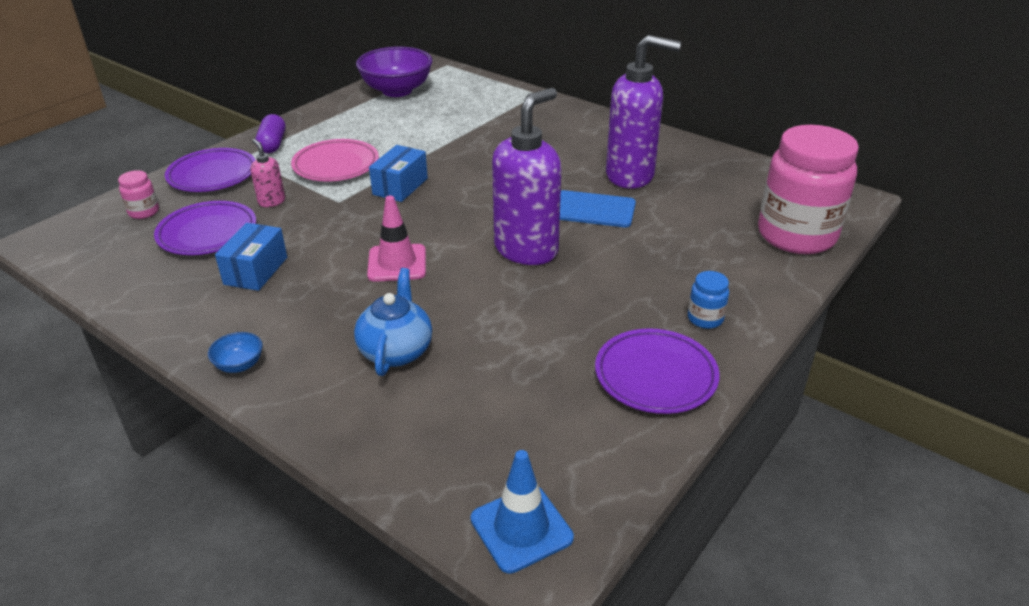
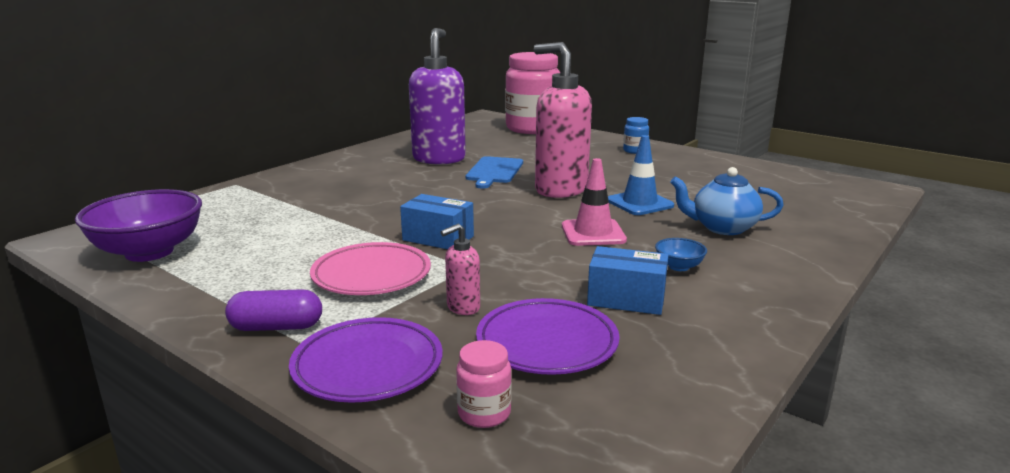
camera: 90 degrees left, 15 degrees down
(239, 365) = (787, 288): blue bowl -> blue bowl (679, 267)
(521, 528) = (859, 192): blue traffic cone -> blue traffic cone (639, 203)
(526, 249) = (560, 190): purple soap dispenser -> pink soap dispenser
(655, 376) = (700, 163): purple plate -> none

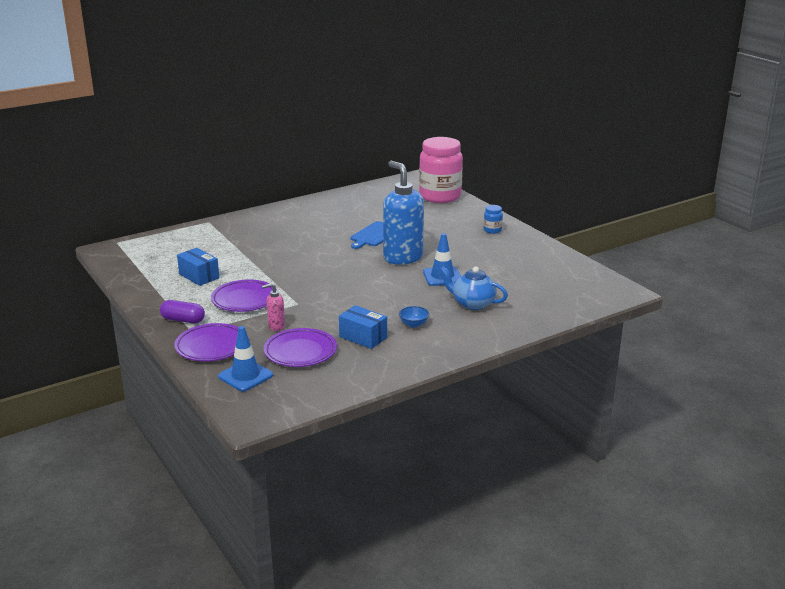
camera: 20 degrees right, 5 degrees up
(149, 252) = (142, 265): purple bowl -> none
(371, 275) = (244, 300): pink plate -> purple plate
(438, 238) = (297, 282): blue box -> blue box (199, 276)
(439, 159) = (347, 218): purple soap dispenser -> none
(484, 413) = (245, 376): pink jar -> blue traffic cone
(560, 190) = (402, 257): pink soap dispenser -> blue soap dispenser
(593, 233) = (389, 294): pink traffic cone -> none

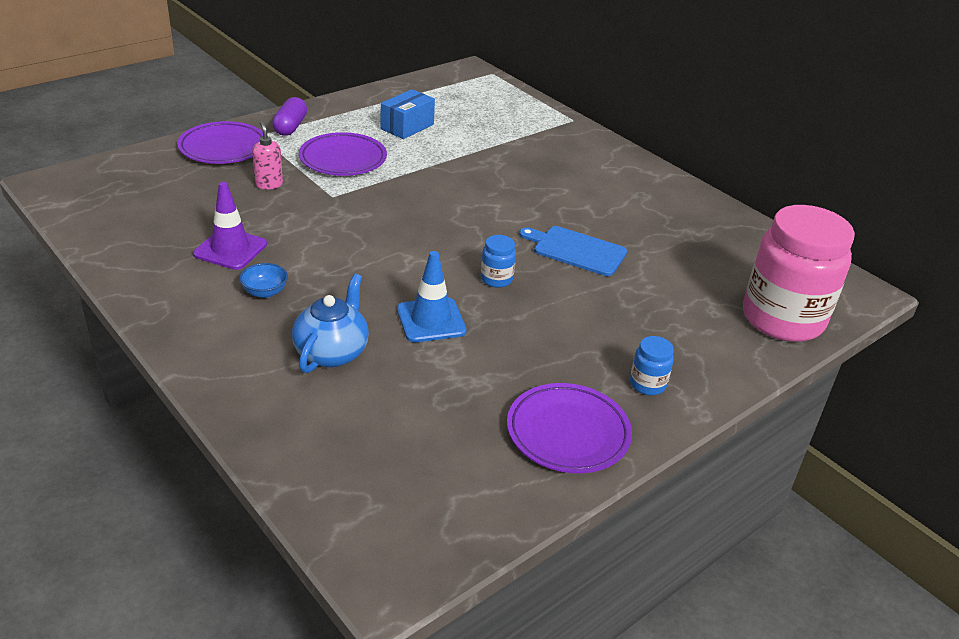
camera: 80 degrees right, 10 degrees up
(245, 376) = (148, 173): blue traffic cone -> none
(300, 352) = (199, 204): purple plate -> purple plate (568, 433)
(363, 337) = (230, 249): blue box -> purple traffic cone
(402, 257) = (496, 279): blue soap dispenser -> blue jar

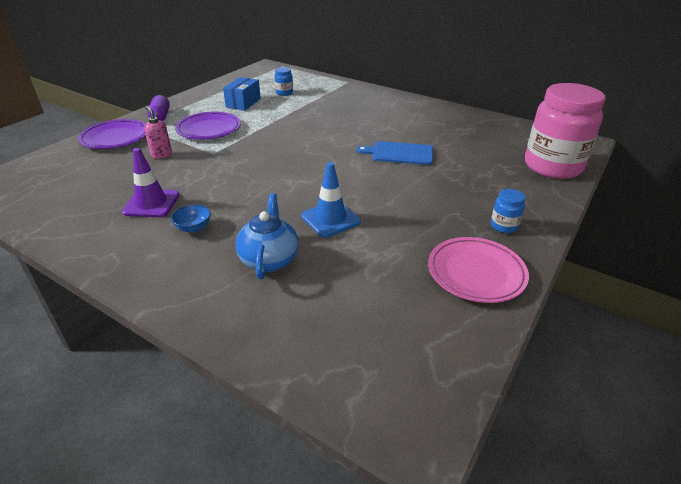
camera: 15 degrees left, 0 degrees up
(496, 279) = (359, 182): blue jar -> blue jar (284, 93)
(568, 433) = (476, 273): purple plate -> pink plate

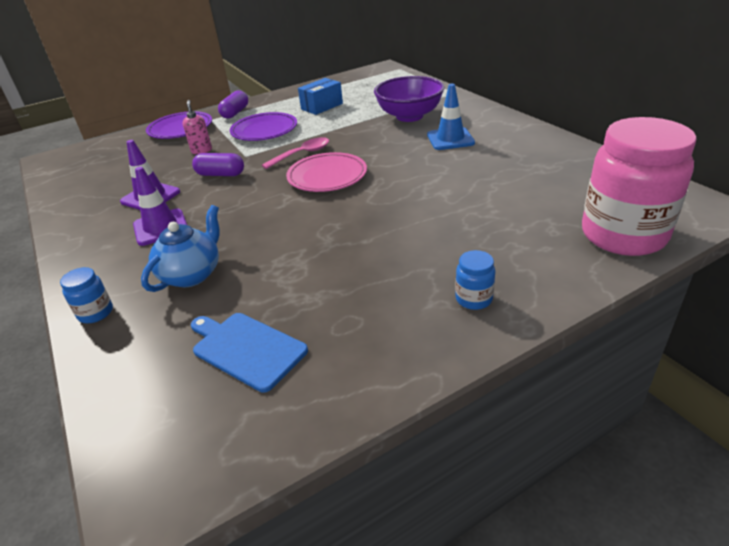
camera: 30 degrees right, 0 degrees up
(193, 228) = (161, 227): blue bowl -> purple traffic cone
(205, 172) = (220, 174): none -> purple capsule
(267, 145) = (302, 154): none -> pink spoon
(284, 93) = (373, 99): blue jar -> blue jar (96, 313)
(329, 103) = (409, 116): none -> purple bowl
(330, 219) = (287, 246): blue traffic cone -> blue traffic cone (450, 139)
(399, 153) = (433, 185): blue cutting board -> blue cutting board (246, 349)
(476, 273) = (381, 347): pink plate -> pink plate (327, 177)

